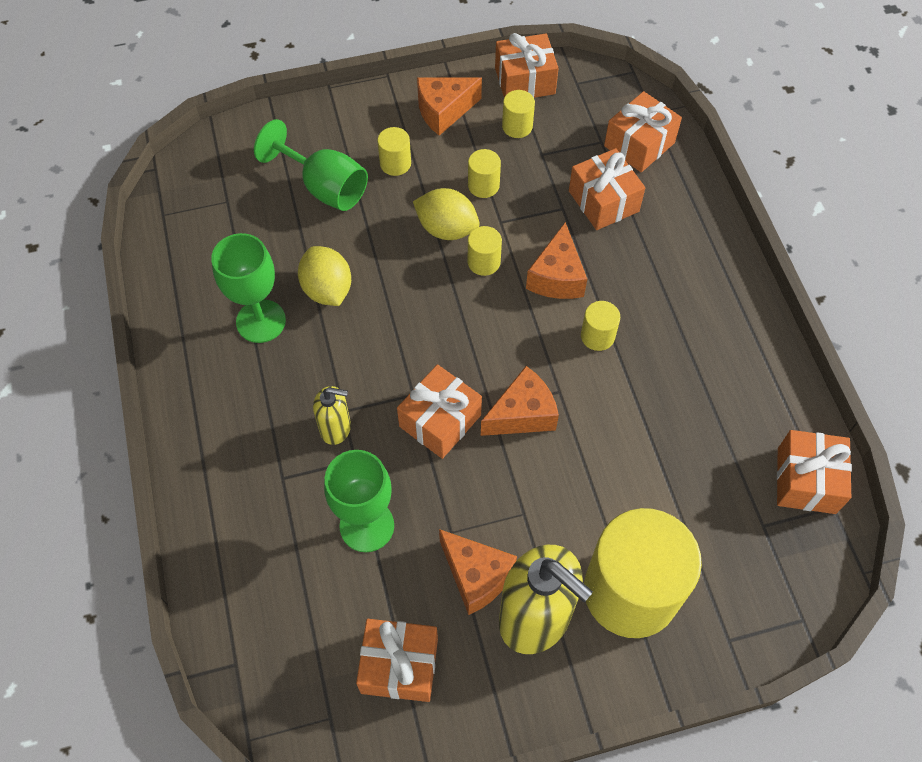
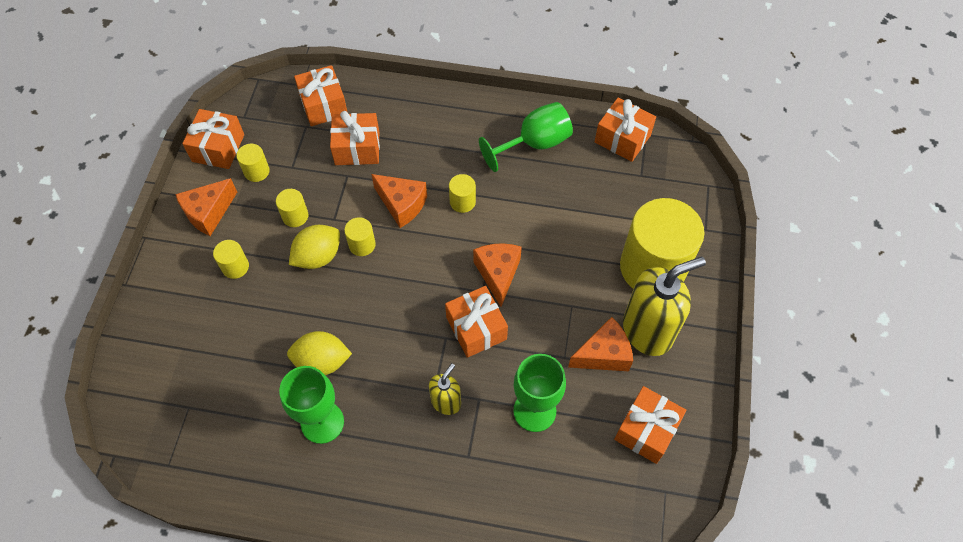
camera: 65 degrees left, 0 degrees up
(324, 187) = (224, 326): green goblet -> green goblet (534, 144)
(444, 111) = (208, 213): orange cheese -> orange cheese turned 45 degrees clockwise

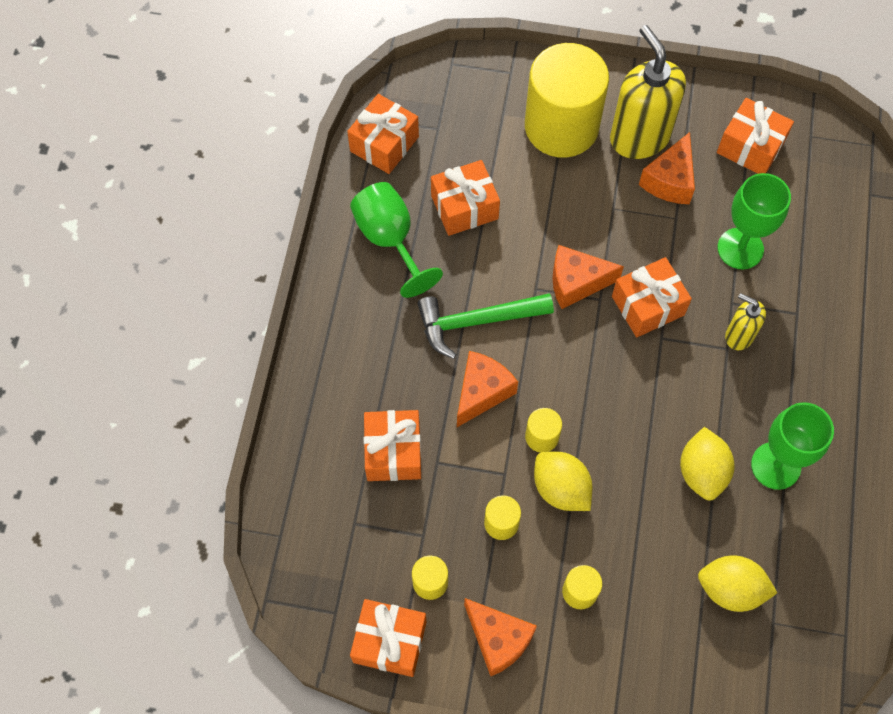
camera: 90 degrees left, 5 degrees up
(221, 376) = (730, 589): none -> yellow lemon
(323, 105) = (318, 502): orange gift -> orange gift (464, 207)
(462, 202) = (477, 321): yellow cylinder -> green hammer
(603, 354) = (670, 180): orange cheese -> orange cheese turned 135 degrees counterclockwise

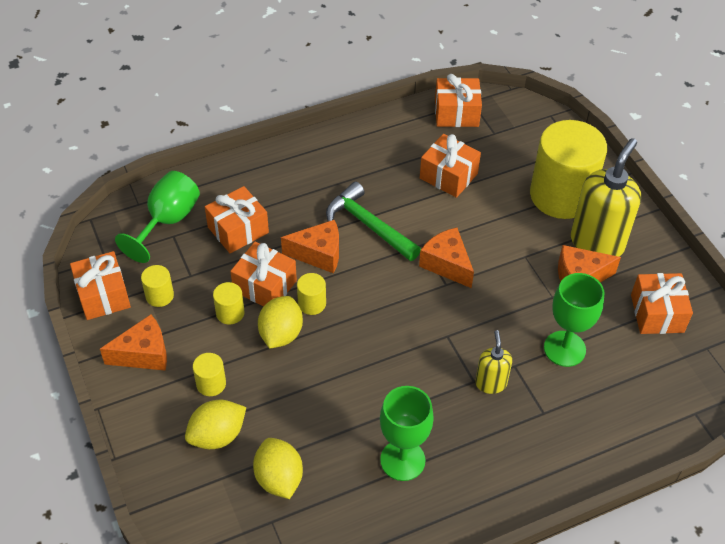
camera: 55 degrees right, 15 degrees down
(390, 239) = (389, 151): green goblet -> green goblet (167, 221)
(498, 639) = (144, 354): orange cheese -> orange cheese turned 120 degrees counterclockwise
(648, 305) = (465, 315): orange gift -> orange gift (265, 286)
(702, 472) = (360, 414): yellow lemon -> yellow lemon (217, 436)

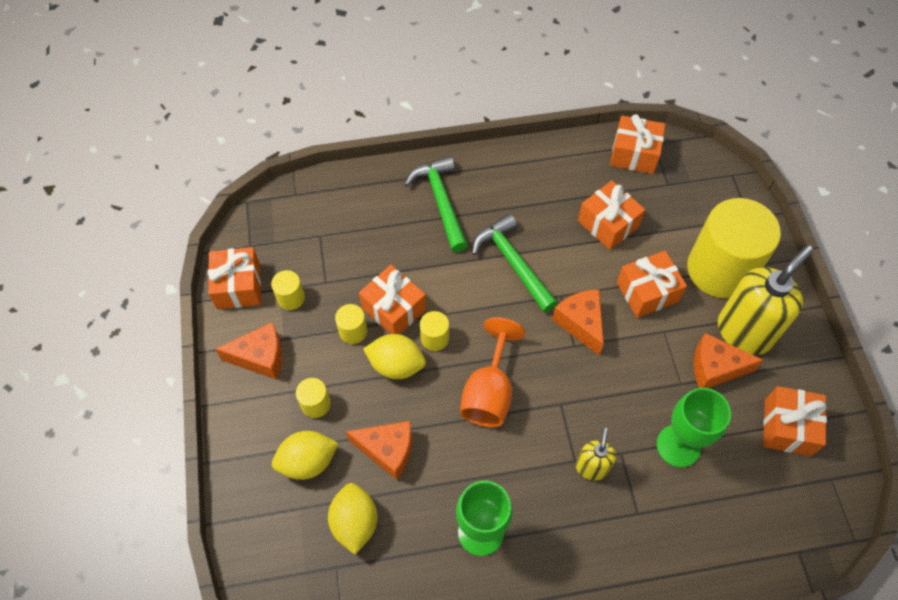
camera: 15 degrees right, 10 degrees up
(167, 221) = (318, 218): green goblet -> none
(238, 230) = (383, 242): orange gift -> orange gift (647, 292)
(281, 334) = (396, 365): yellow lemon -> yellow lemon turned 75 degrees clockwise
(285, 185) = (441, 202): none -> green hammer
(318, 254) = (455, 285): orange cheese -> orange cheese (388, 450)
(377, 339) = (489, 392): none -> orange goblet

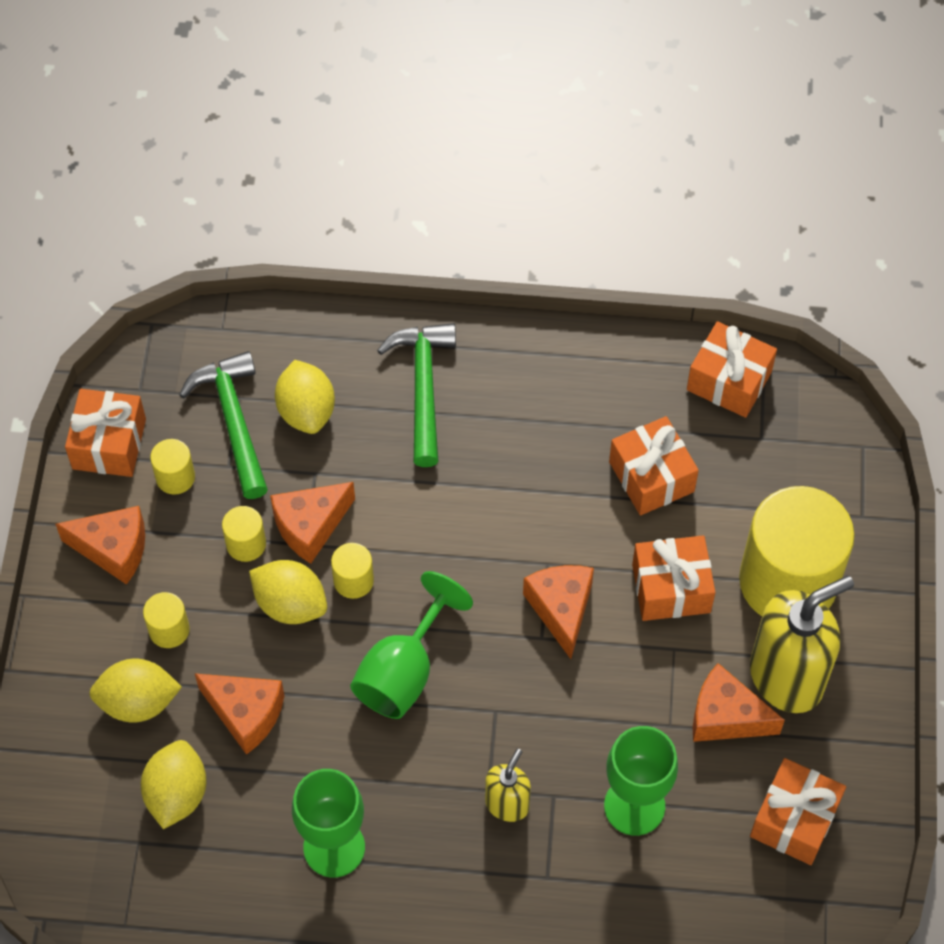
camera: 15 degrees right, 0 degrees up
(368, 234) = (306, 411): none -> yellow lemon
(394, 309) = (310, 526): orange gift -> orange cheese
(489, 392) = (403, 672): orange goblet -> green goblet
(513, 263) = (496, 501): green hammer -> green hammer (234, 421)

